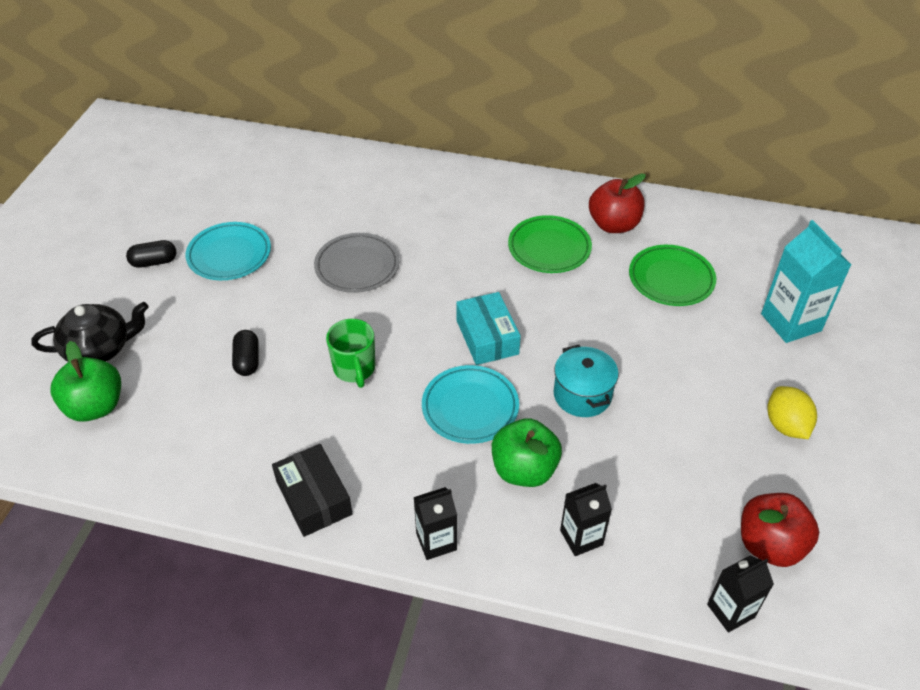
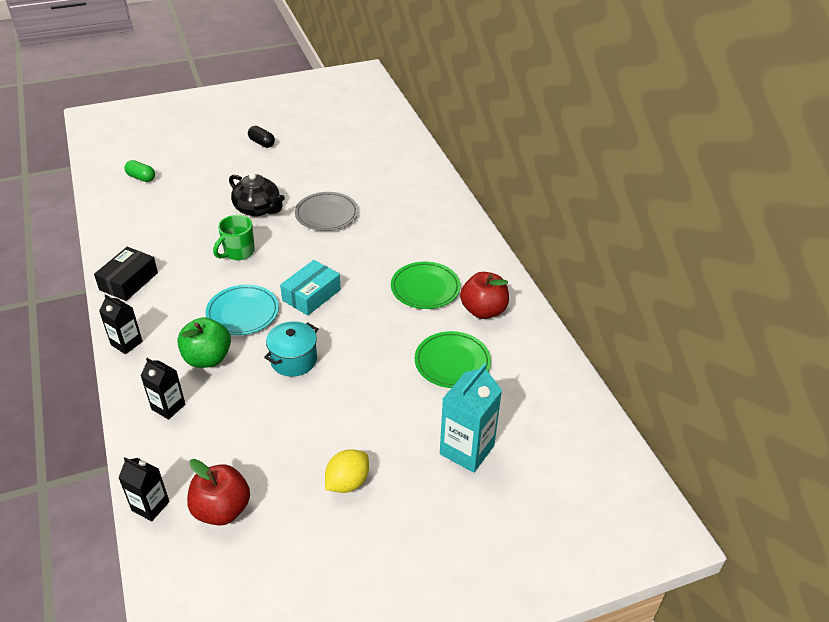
camera: 55 degrees right, 5 degrees down
(95, 406) = (141, 178): green apple -> green capsule
(99, 349) = (182, 159): black teapot -> black teapot (258, 209)
(229, 255) = (291, 164): turquoise plate -> none
(247, 360) = (213, 210): black capsule -> none

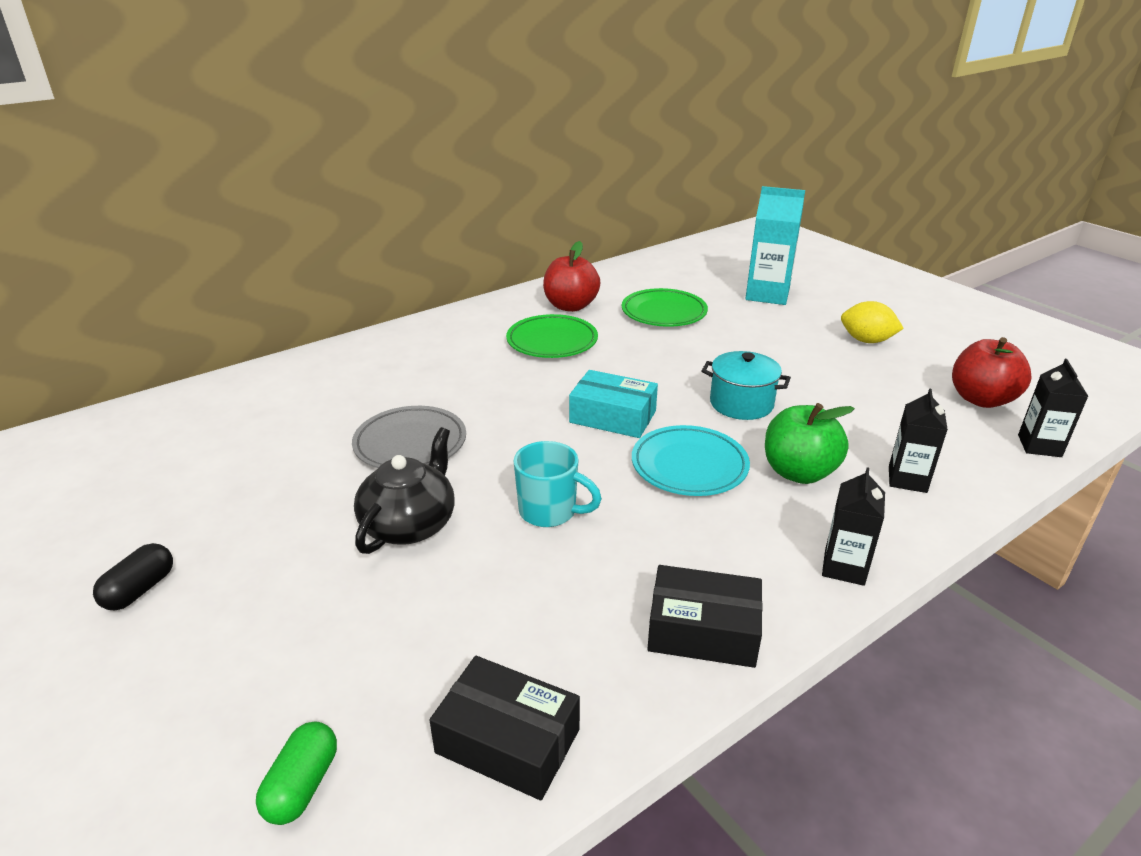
camera: 105 degrees left, 10 degrees down
(121, 220) = (508, 741): none -> black box
(238, 252) = (550, 511): green mug -> turquoise mug

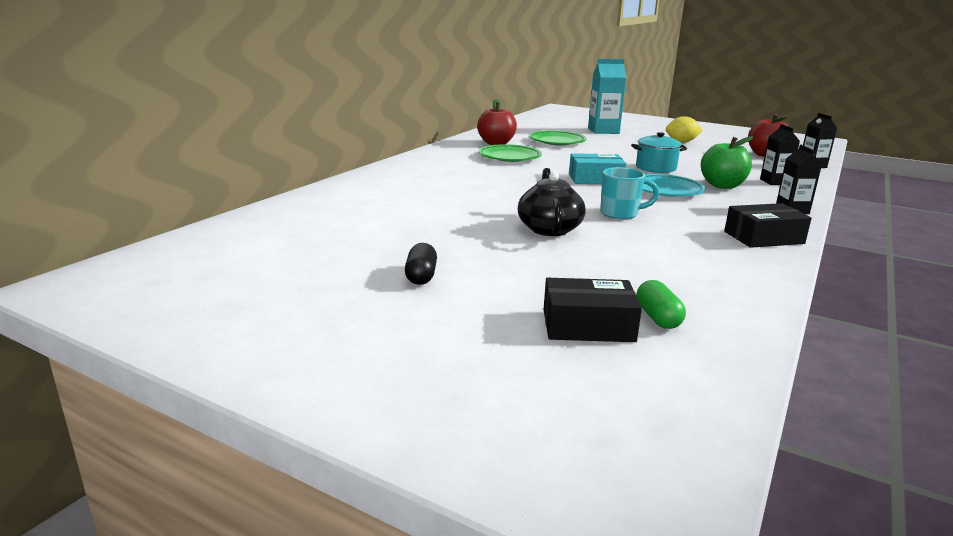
camera: 25 degrees left, 10 degrees down
(410, 443) = (493, 201): grey plate -> none
(508, 741) = (734, 284): black box -> black box (588, 326)

